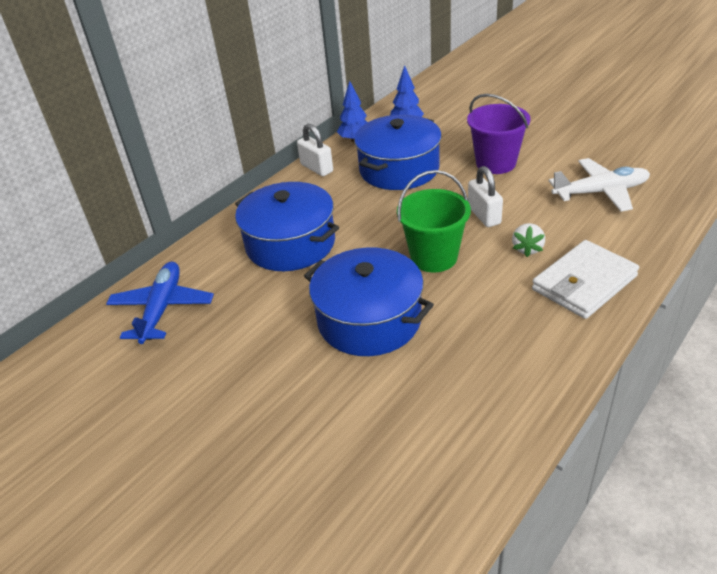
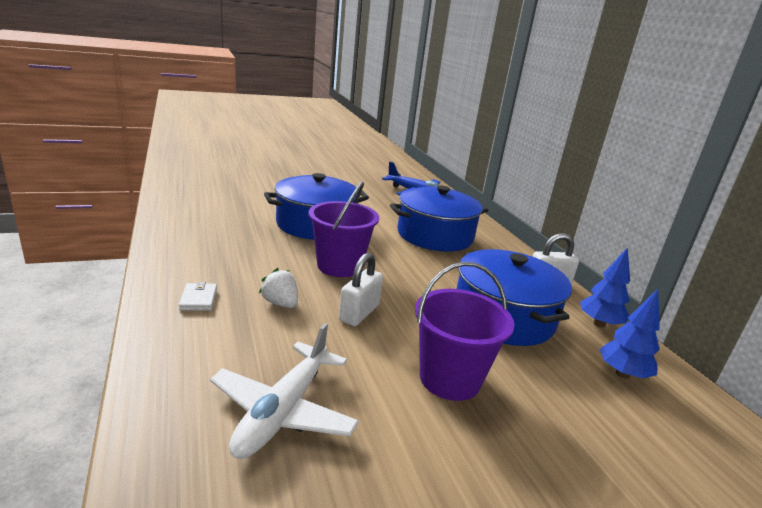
camera: 115 degrees right, 15 degrees down
(434, 257) = (339, 266): green bucket -> purple bucket
(484, 215) = (359, 313): white padlock -> white padlock turned 75 degrees counterclockwise
(584, 283) = (198, 299): white wallet -> white wallet, size x0.44

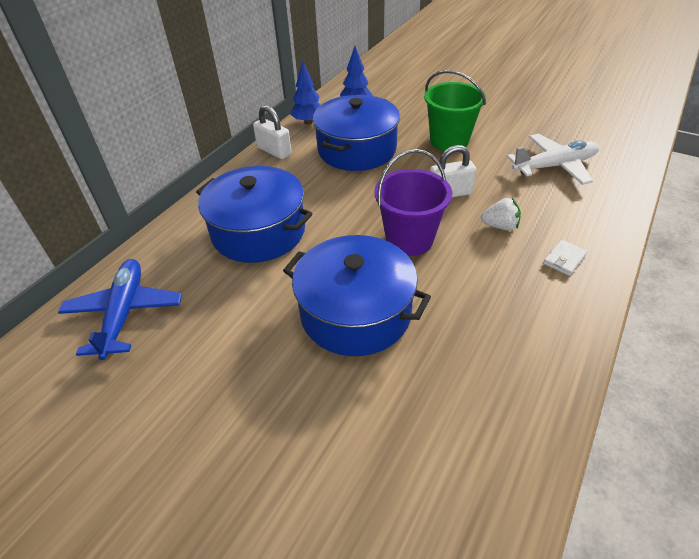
camera: 125 degrees left, 20 degrees up
(280, 303) = (500, 226): white strawberry -> white strawberry turned 90 degrees counterclockwise
(450, 379) = (449, 141): purple bucket -> green bucket

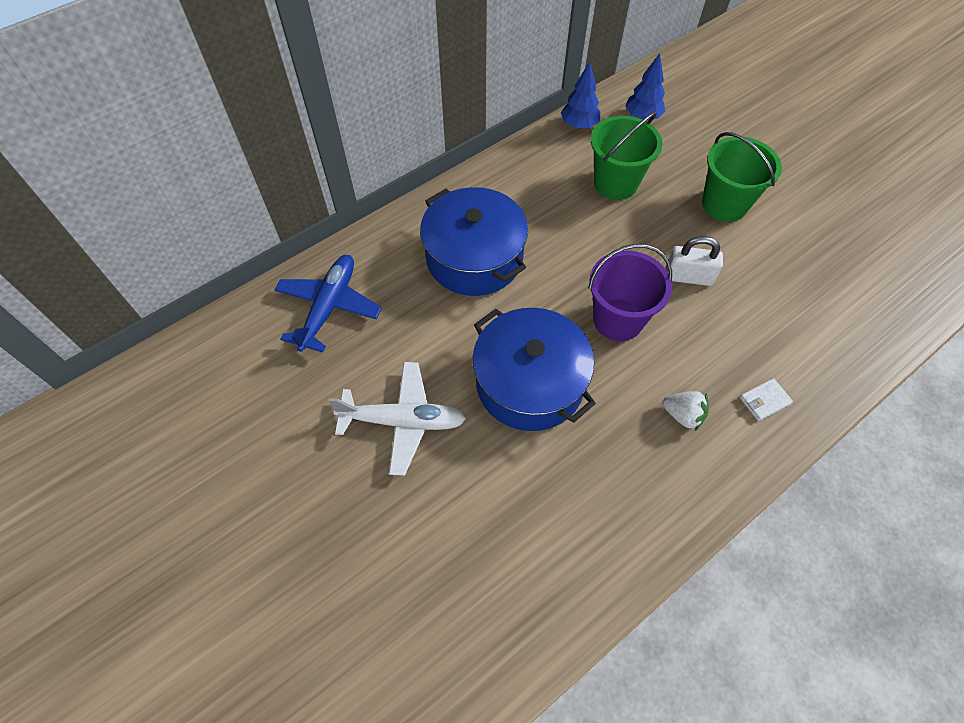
camera: 20 degrees right, 15 degrees up
(274, 151) = (527, 156): white padlock -> none
(357, 150) = (615, 183): blue pot -> green bucket
(500, 226) = (720, 337): white strawberry -> white strawberry (683, 415)
(554, 166) = (826, 280): white plane -> white plane (403, 421)

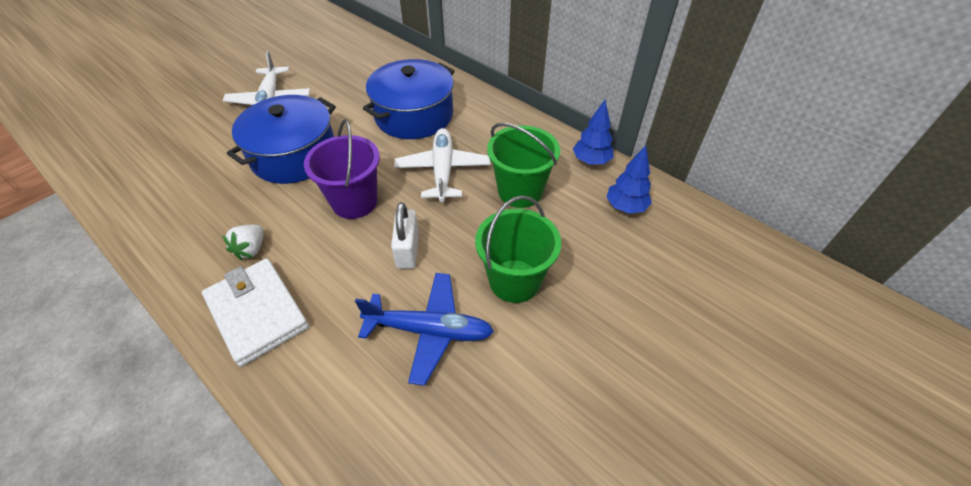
camera: 80 degrees right, 10 degrees down
(329, 307) = (363, 60): blue plane -> blue plane (429, 330)
(577, 239) = (443, 170): none -> white plane
(764, 401) = (257, 313): white wallet -> white wallet, size x2.29

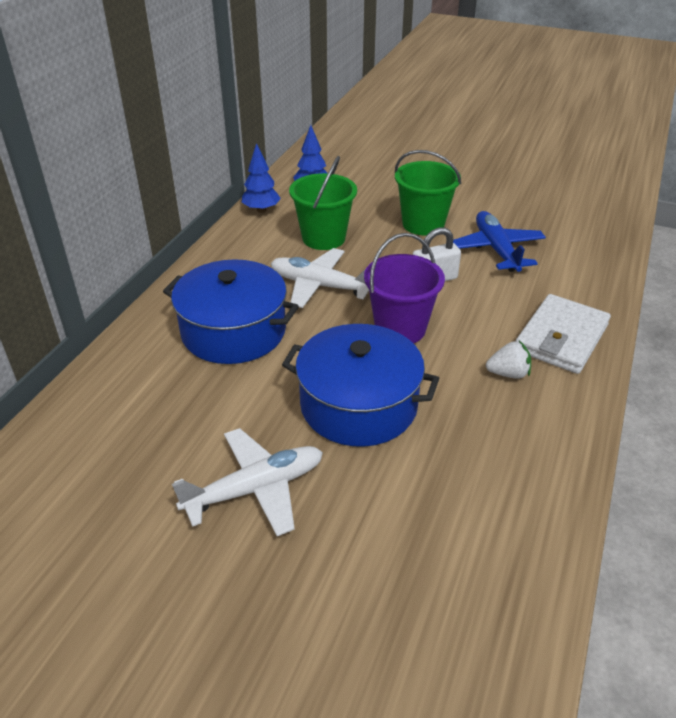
camera: 110 degrees left, 10 degrees down
(443, 170) = (320, 286): white plane -> white plane turned 45 degrees clockwise

